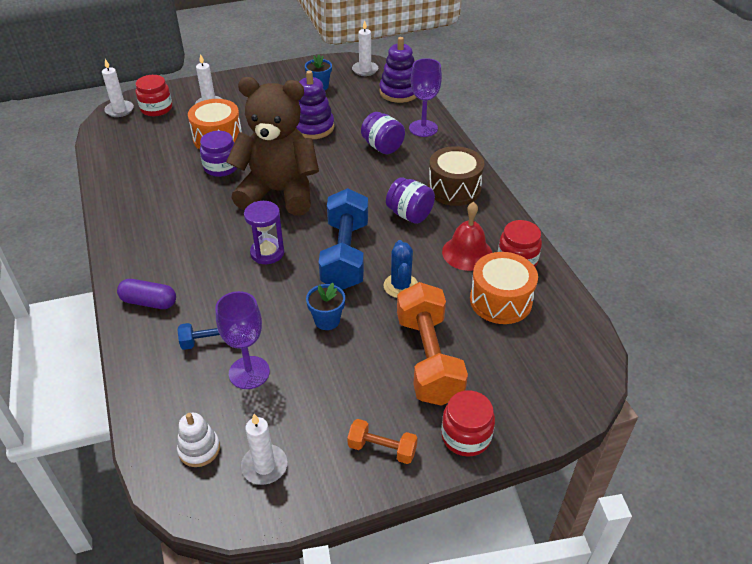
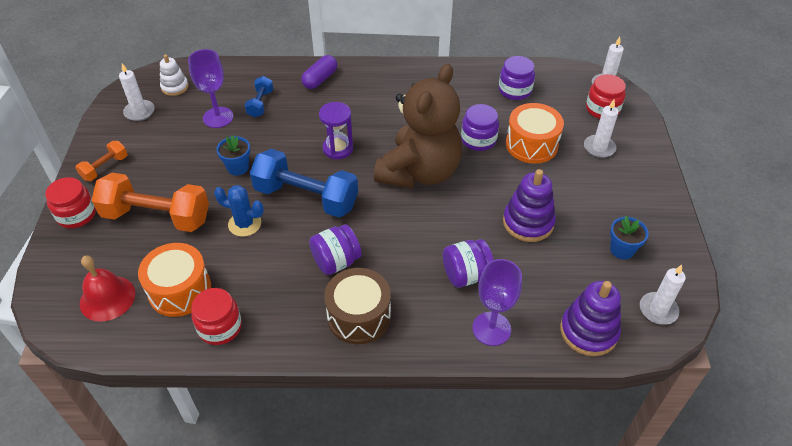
camera: 110 degrees right, 5 degrees up
(139, 158) = (515, 90): none -> purple jar
(467, 253) = (255, 289): red bell -> red bell (107, 298)

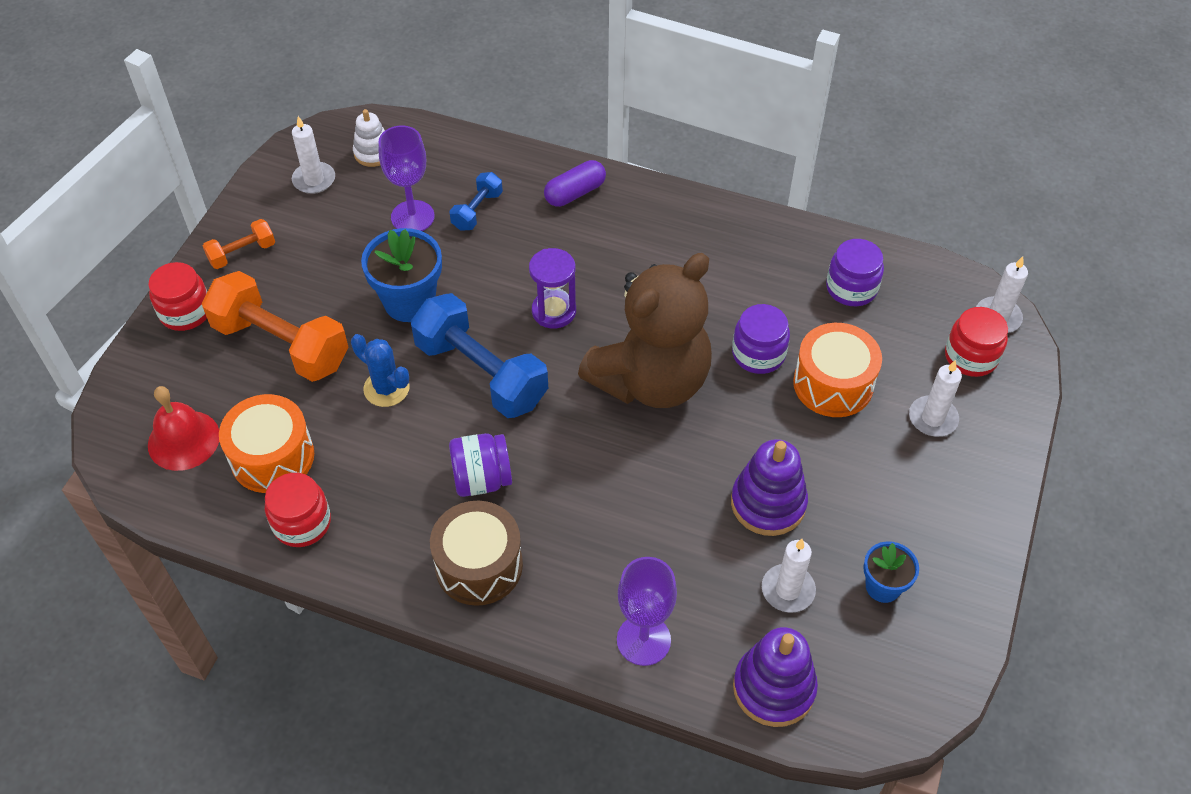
camera: 20 degrees right, 5 degrees up
(238, 167) = (409, 302): blue flower pot -> blue flower pot, size x1.68
(466, 275) = (645, 553): purple jar -> none
(658, 310) = (888, 691): white candle -> white candle (788, 590)

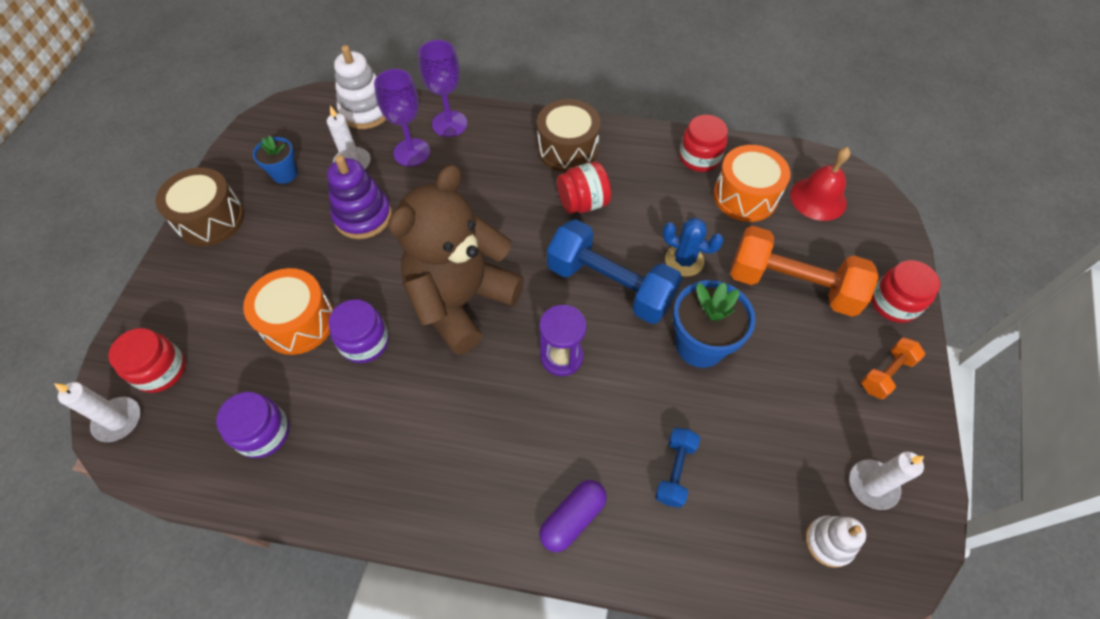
camera: 170 degrees right, 5 degrees up
(412, 217) = (740, 450): purple goblet -> purple goblet (411, 152)
(482, 479) = (582, 203): purple jar -> red jar
(774, 688) = (365, 111): purple stacking toy -> white stacking toy
(932, 418) = (215, 303): white candle -> none
(968, 529) = (211, 219): none -> brown drum

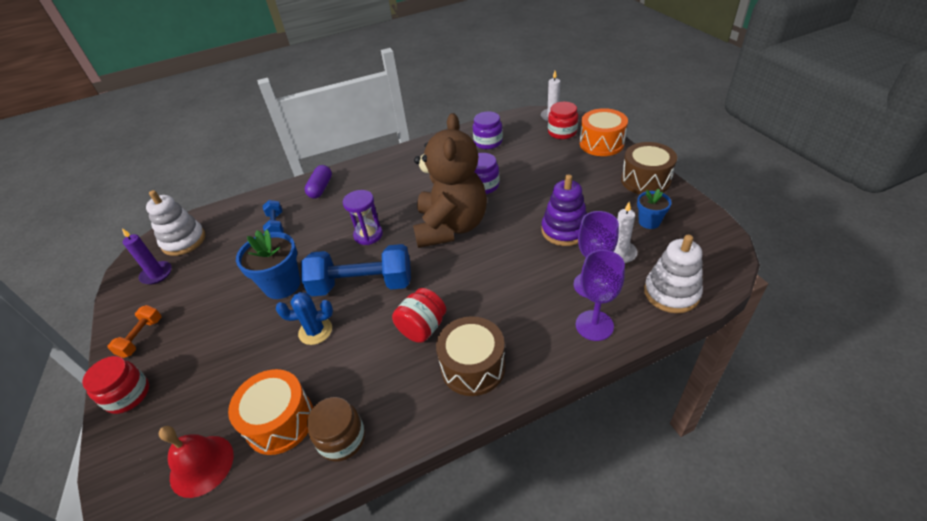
camera: 150 degrees right, 15 degrees down
(298, 322) = (527, 174): orange drum -> orange drum (601, 143)
(699, 157) = (342, 439): red jar -> brown jar
(792, 285) = (220, 361): orange dumbbell -> none
(829, 542) = (184, 241): white stacking toy -> white stacking toy, size x1.59
(872, 485) = (156, 274): white candle -> purple candle

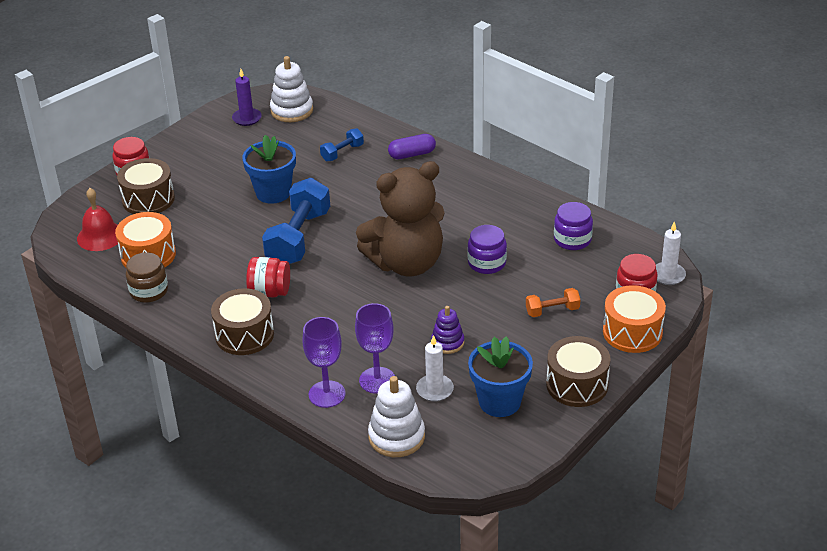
camera: 60 degrees right, 5 degrees down
(141, 337) = (183, 149): orange dumbbell -> orange dumbbell (552, 311)
(187, 393) = (148, 199): none -> brown drum
(315, 331) = (235, 234): blue cactus -> none
(362, 285) = (298, 238): blue dumbbell -> blue dumbbell turned 45 degrees clockwise
(368, 235) = (363, 215): purple hourglass -> none
(564, 230) = (447, 342): purple stacking toy -> purple stacking toy, size x0.63
(649, 222) = (499, 402): blue flower pot -> blue flower pot, size x1.68

